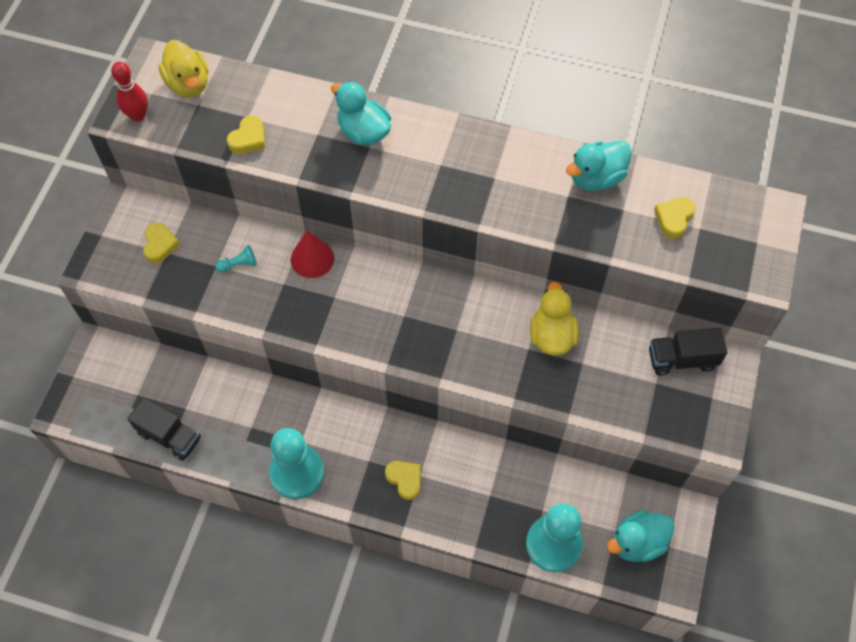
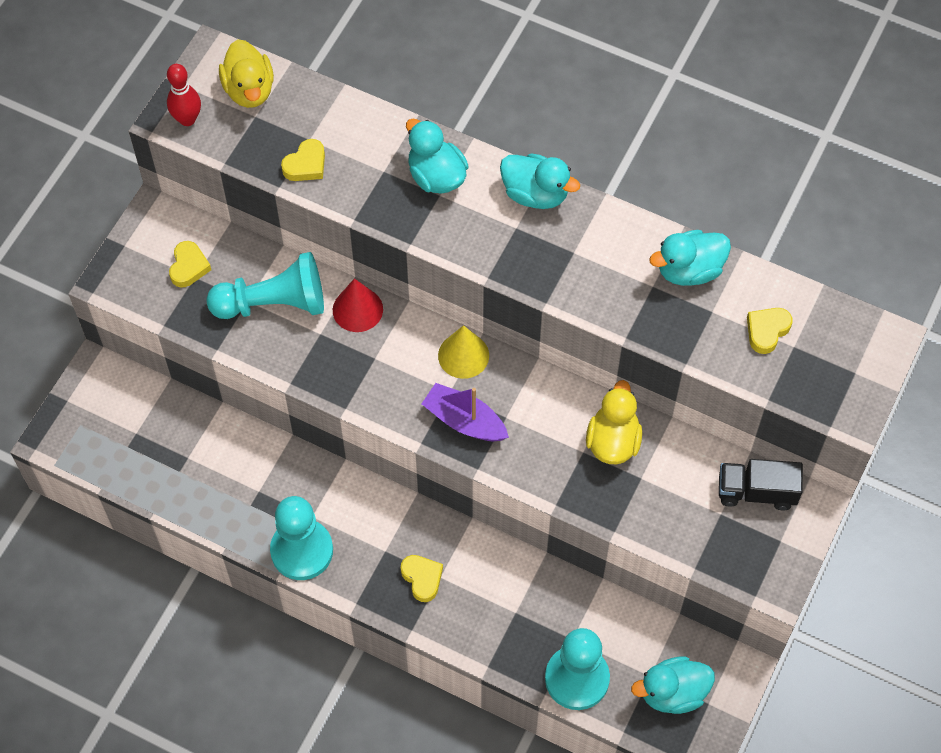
camera: 10 degrees right, 0 degrees up
(169, 436) = (165, 486): black truck -> none
(239, 264) = (273, 303): turquoise pawn -> turquoise pawn, size x2.49
(410, 283) = (463, 355): none -> yellow cone
(421, 338) = (464, 421): none -> purple boat
(451, 134) = (535, 194): none -> turquoise duck

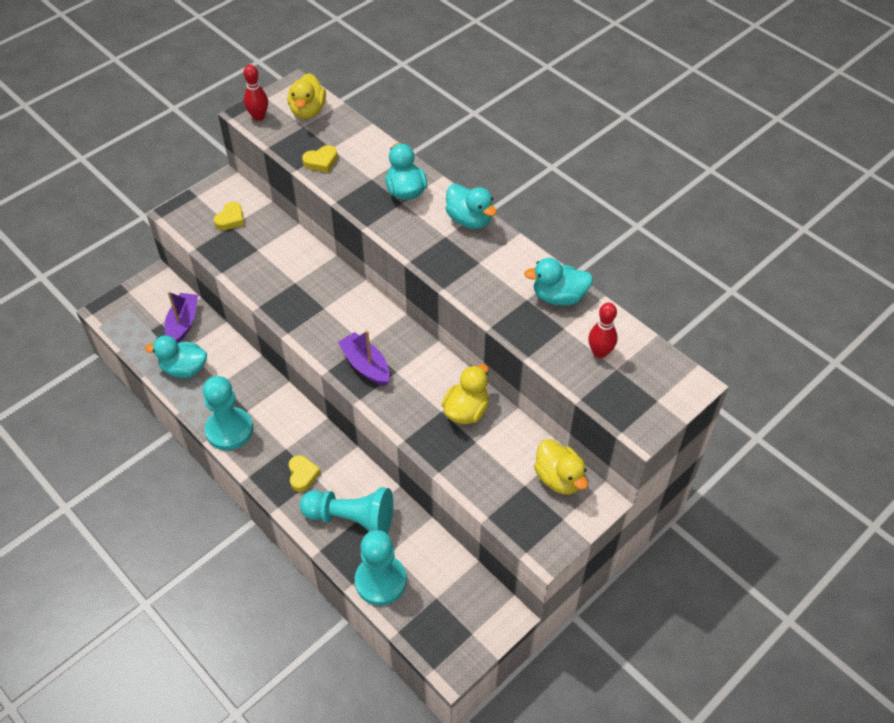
camera: 20 degrees right, 10 degrees down
(166, 423) = (183, 323): none -> purple boat
(273, 303) = (274, 256): turquoise pawn -> turquoise pawn (351, 518)
(357, 309) = (328, 275): red cone -> none
(463, 355) = (386, 324): yellow cone -> none
(672, 693) = (448, 616): turquoise duck -> turquoise duck (184, 369)
(756, 492) = (559, 478): black truck -> yellow duck
(767, 331) = (600, 352): yellow heart -> red bowling pin

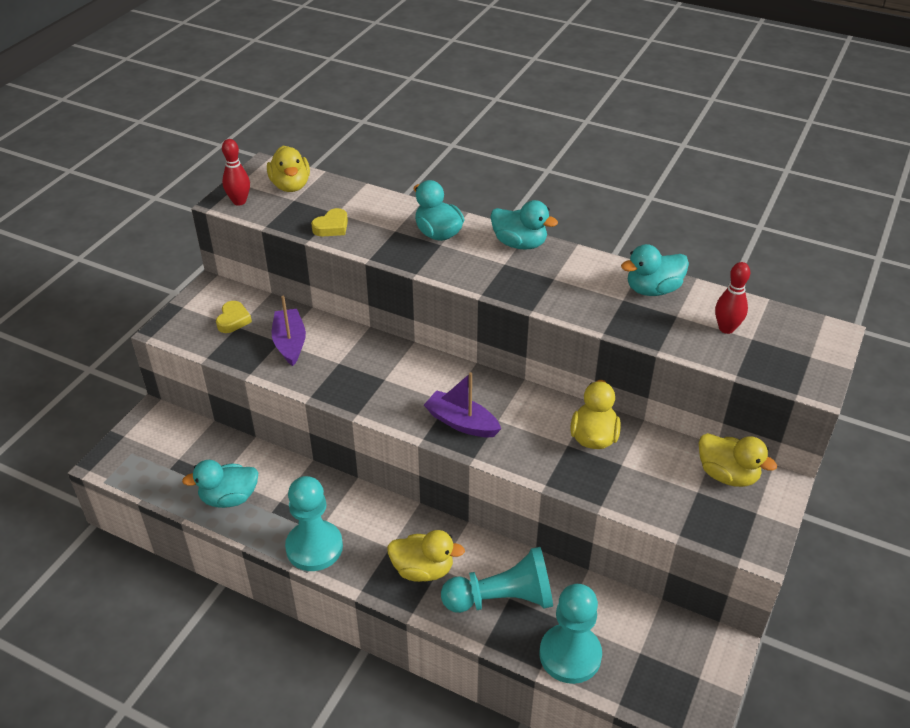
camera: 20 degrees left, 10 degrees down
(183, 323) = (205, 452): purple boat -> purple boat (290, 343)
(302, 475) = (423, 570): yellow heart -> yellow duck

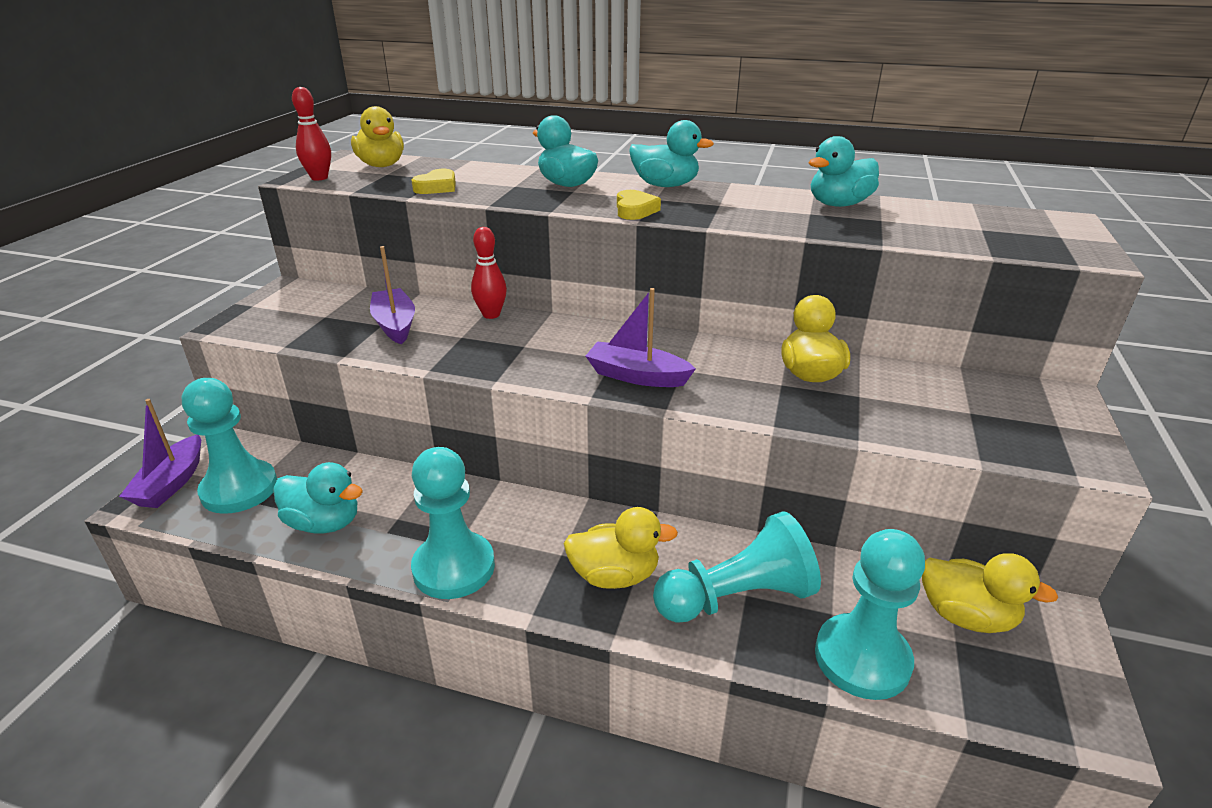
camera: 10 degrees left, 10 degrees down
(123, 448) = (172, 483): none -> purple boat
(170, 460) = (239, 489): none -> turquoise pawn
(229, 498) = (324, 523): turquoise duck -> turquoise duck turned 135 degrees counterclockwise
(233, 320) = (319, 311): yellow heart -> yellow heart (635, 210)
(726, 328) = (946, 224): red bowling pin -> red bowling pin (491, 314)
(727, 475) = (994, 392): yellow duck -> yellow duck (965, 616)

